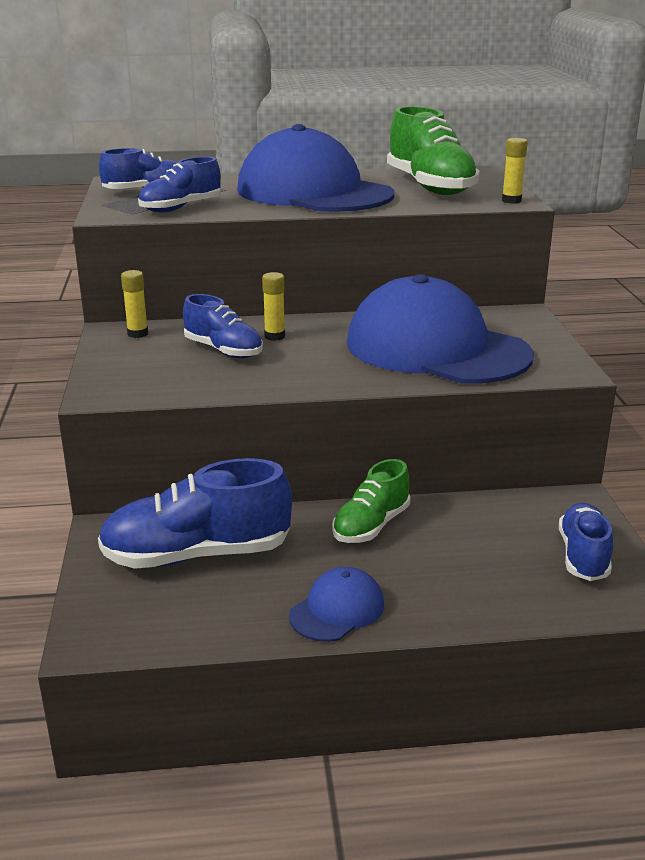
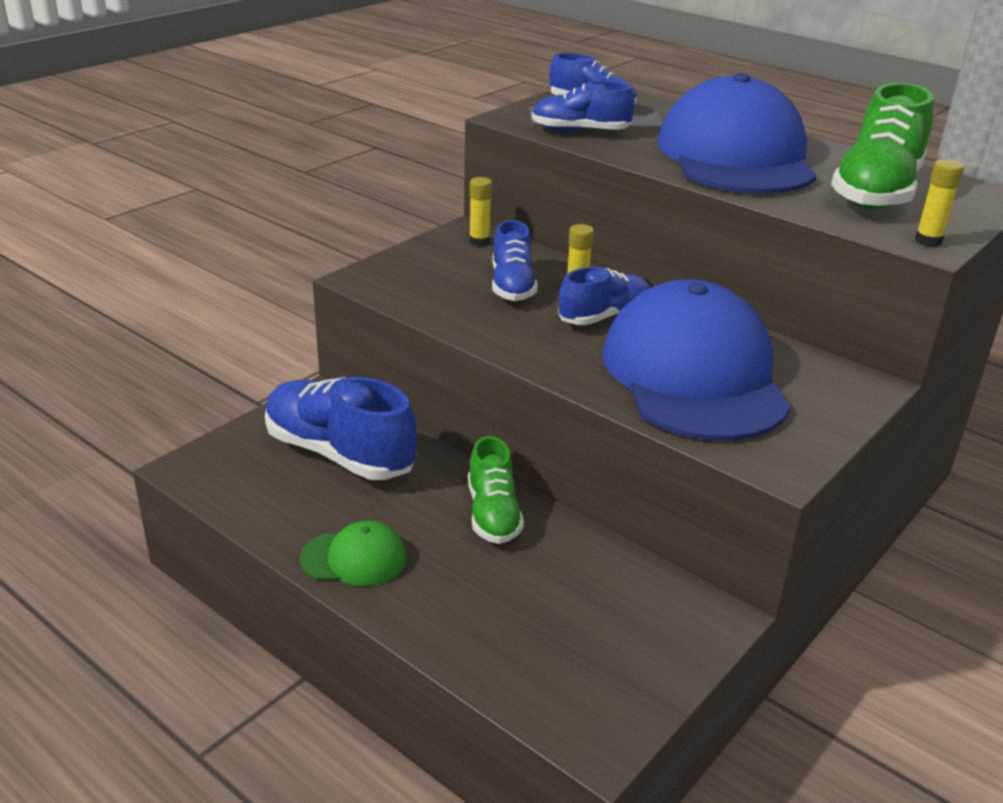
camera: 45 degrees right, 5 degrees up
(337, 610) = (354, 558): blue cap -> green cap
(371, 526) = (493, 514): green shoe -> green shoe turned 90 degrees counterclockwise
(583, 556) = (620, 664): blue shoe -> blue shoe (604, 317)

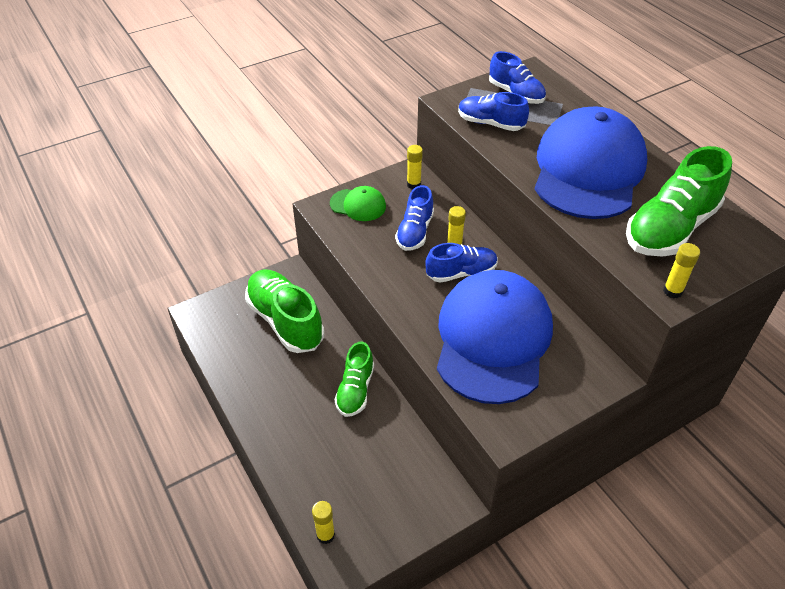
camera: 20 degrees right, 15 degrees up
(339, 454) = (285, 321): blue shoe -> green shoe
(354, 558) = (262, 403): green cap -> green cap (358, 205)
(548, 705) = (325, 535): none -> yellow glue stick

